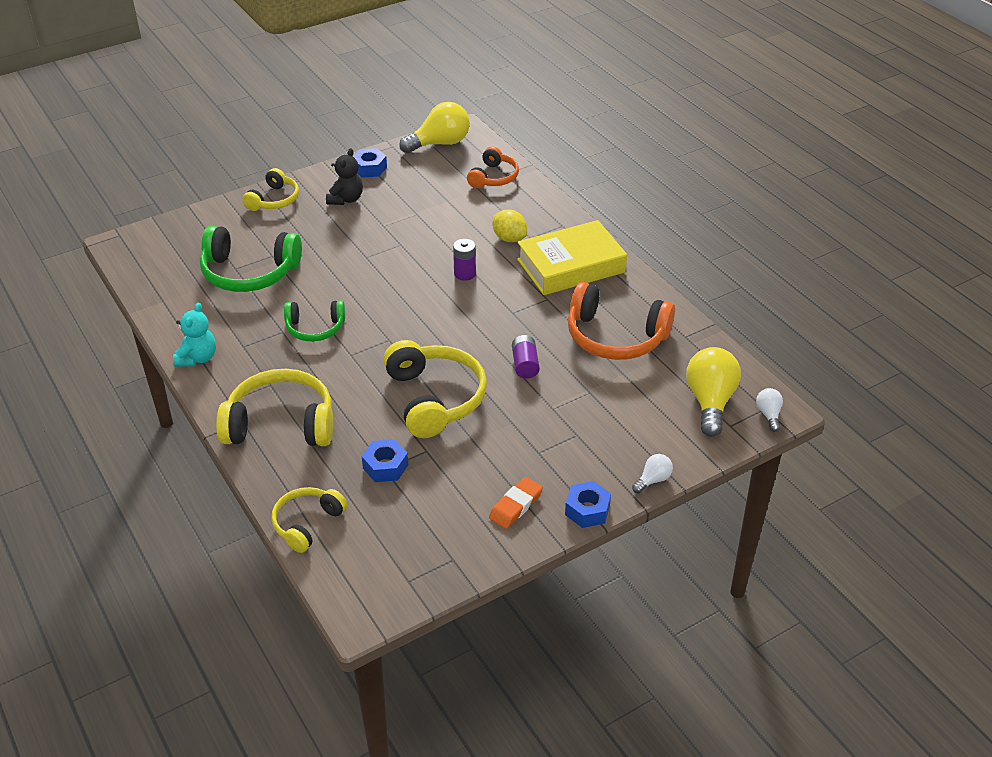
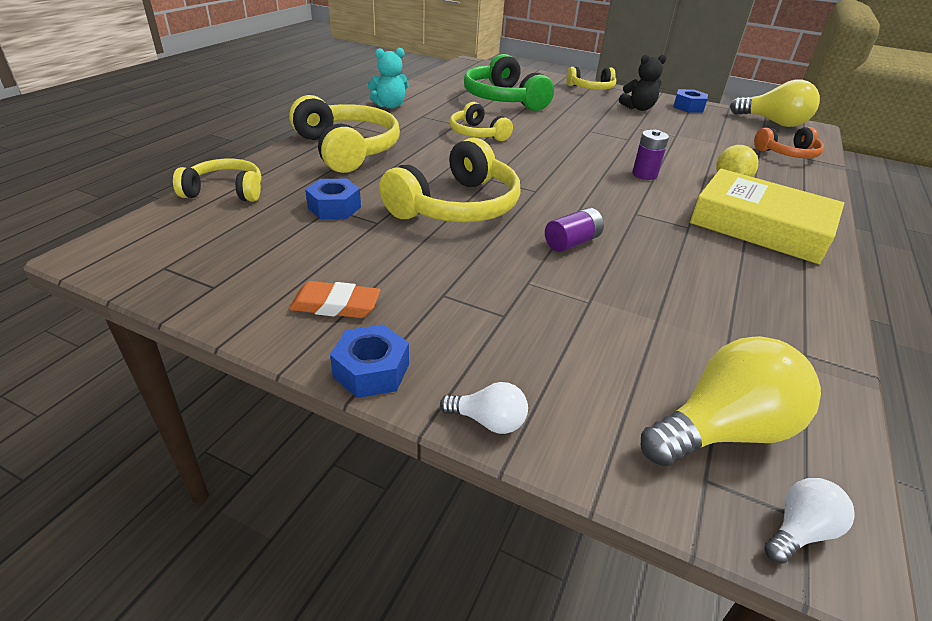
camera: 55 degrees right, 5 degrees down
(315, 328) = (477, 134): green headphones -> yellow headphones
(615, 337) = (708, 291): orange headphones -> none

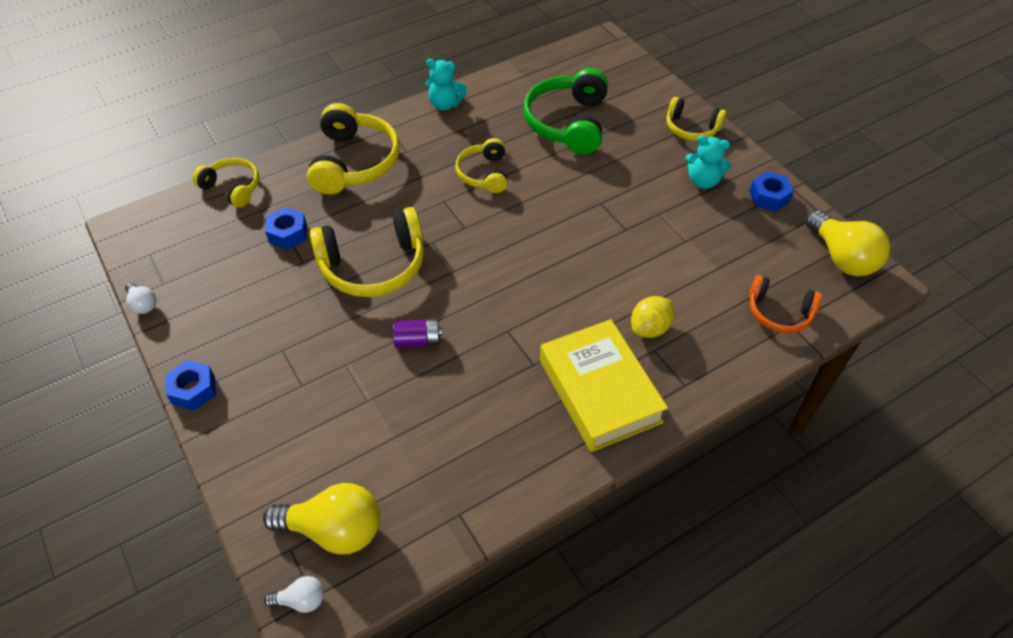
camera: 35 degrees right, 15 degrees up
(335, 305) = (215, 330): orange eraser -> none
(488, 421) = (220, 454): white light bulb -> white light bulb (143, 304)
(638, 108) = (703, 181): black teddy bear -> turquoise teddy bear
(644, 174) = (576, 286): purple battery -> none

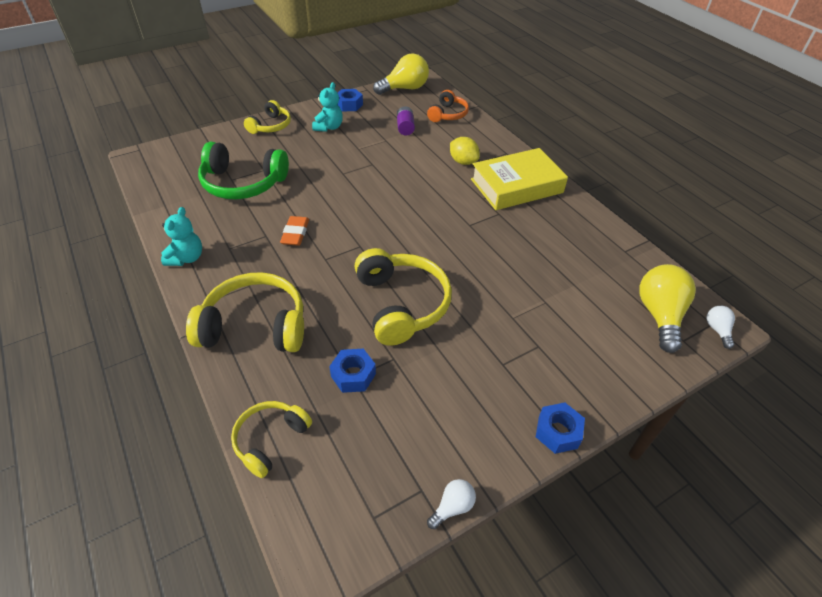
camera: 90 degrees left, 5 degrees down
(418, 341) = (483, 273): purple battery -> purple battery (405, 128)
(484, 174) = (295, 233): yellow headphones -> orange eraser

